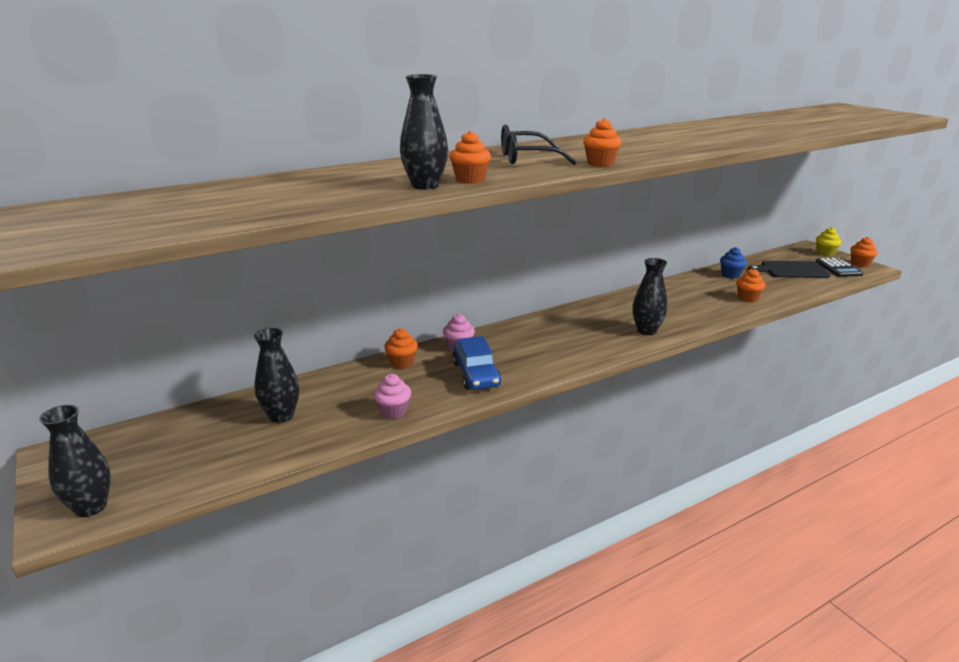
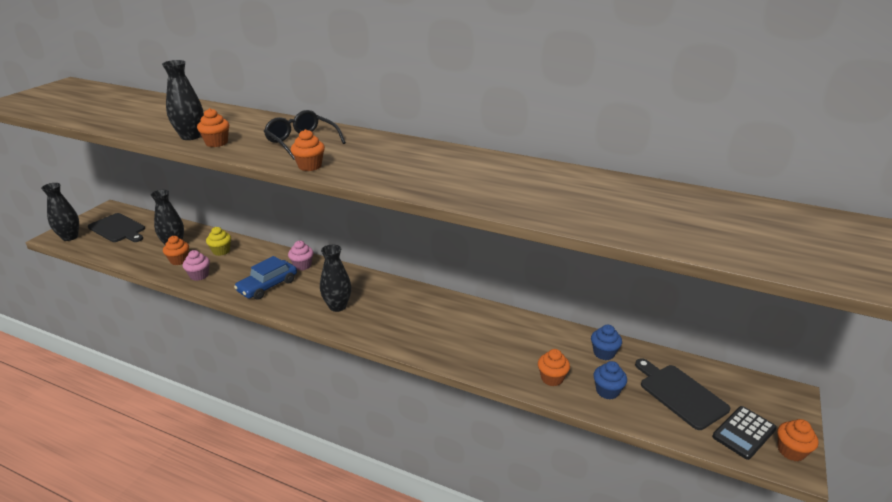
camera: 55 degrees right, 5 degrees up
(147, 454) = (118, 229): none -> black cutting board
(402, 363) = (263, 254): orange cupcake -> orange cupcake (179, 260)
(646, 331) = (408, 337): black vase -> black vase (337, 306)
(774, 287) = (607, 391): none -> blue cupcake
(825, 253) = (785, 412): yellow cupcake -> yellow cupcake (221, 251)

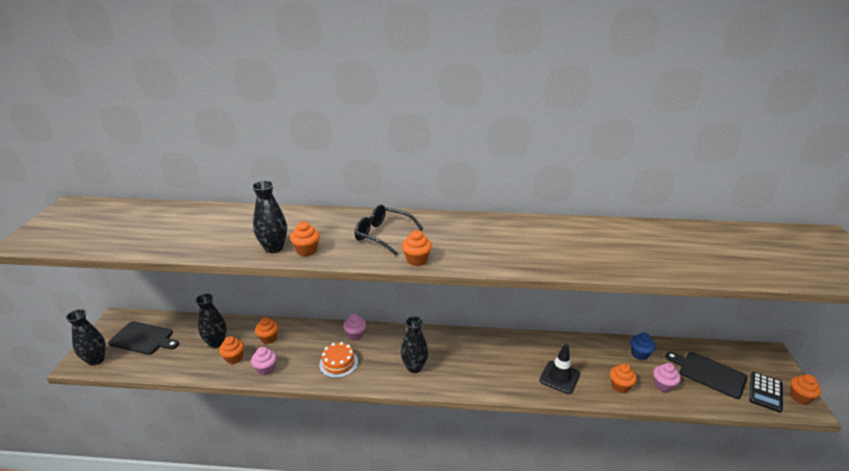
camera: 20 degrees left, 0 degrees up
(221, 251) = (269, 338): yellow cupcake -> orange cupcake
(267, 286) = (338, 363): blue car -> orange cake
(486, 352) = (559, 377): none -> black traffic cone
(607, 391) = (663, 385): blue cupcake -> pink cupcake

